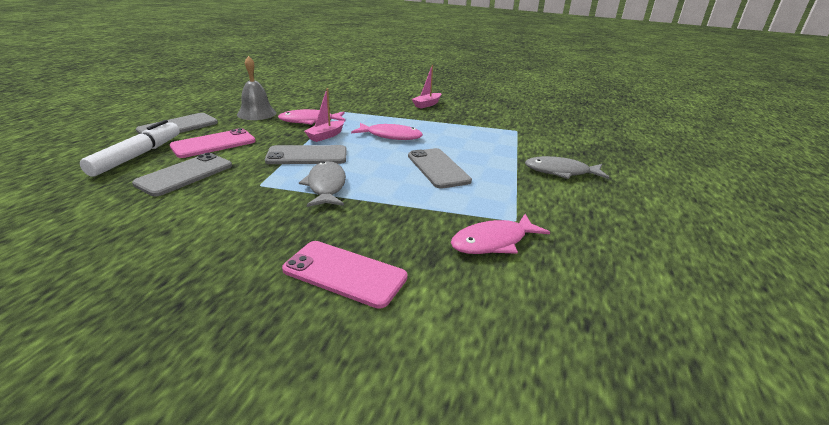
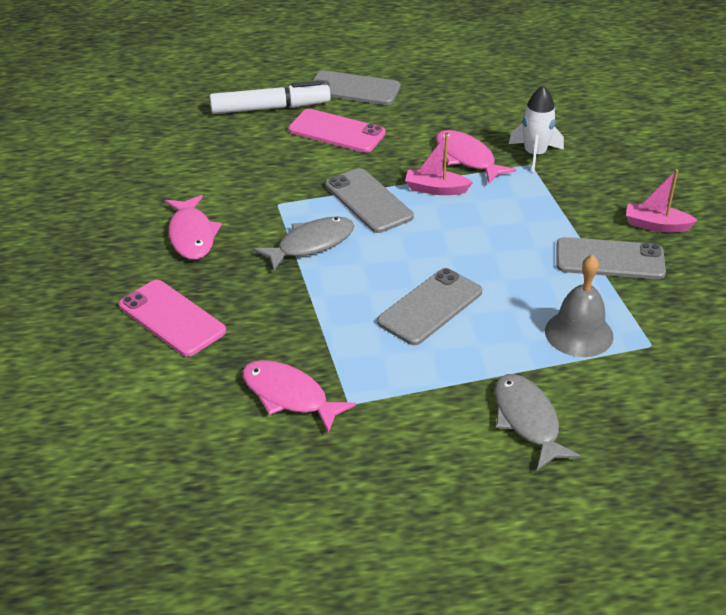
camera: 65 degrees right, 10 degrees up
(185, 174) = (259, 153): grey phone -> grey phone (609, 259)
(256, 113) = (446, 113): grey bell -> grey bell (579, 333)
(333, 108) = (535, 154): none -> white rocket
(345, 273) = (172, 318): pink phone -> pink phone turned 45 degrees counterclockwise
(391, 136) = (490, 237): pink fish -> pink fish (192, 235)

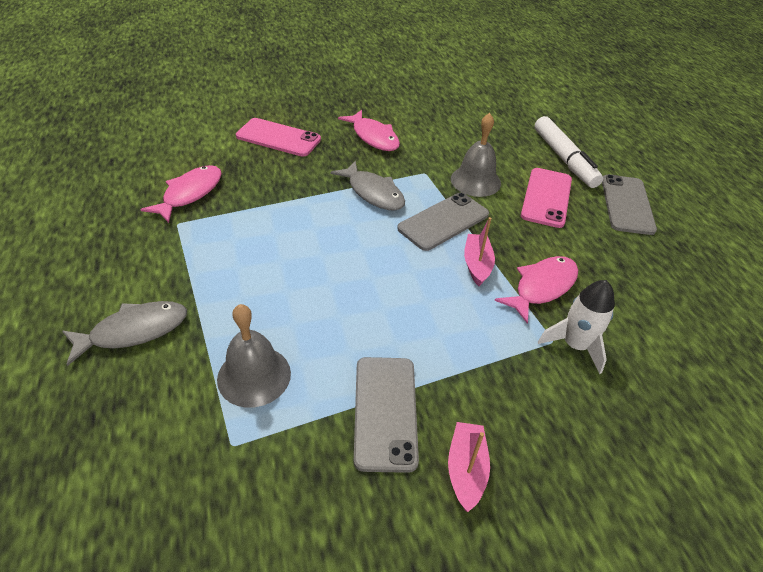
camera: 80 degrees right, 5 degrees up
(172, 318) = (278, 138): pink phone -> pink phone turned 75 degrees clockwise
(192, 235) = (373, 137): pink fish -> pink fish turned 105 degrees counterclockwise
(300, 171) = (475, 181): none -> grey bell
(430, 307) = (294, 265): grey phone -> none

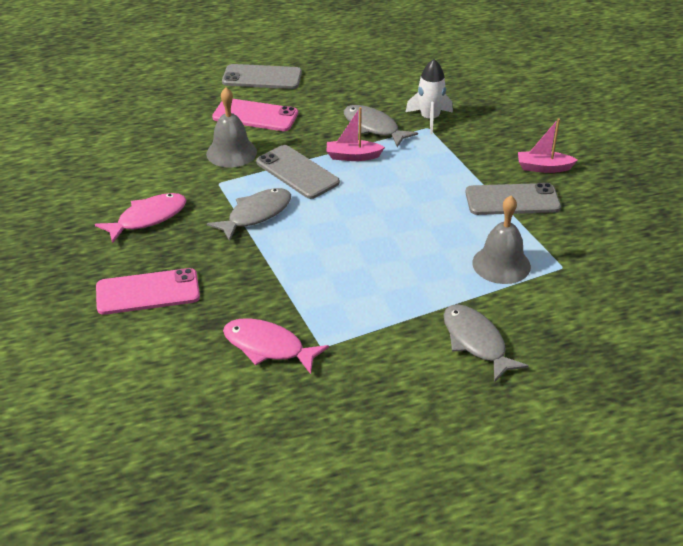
camera: 90 degrees left, 5 degrees down
(278, 138) = (148, 292): pink phone -> pink phone turned 60 degrees clockwise
(542, 287) = (373, 127): pink fish -> grey fish
(564, 159) = (192, 101): white marker -> none

